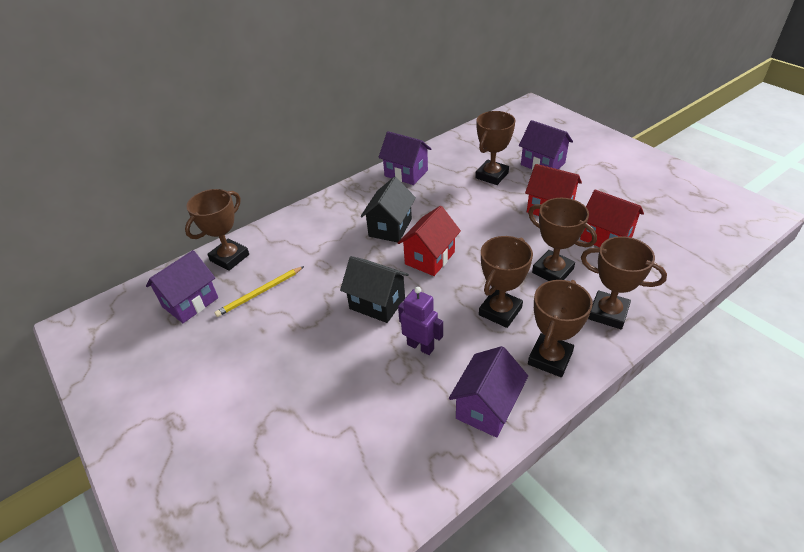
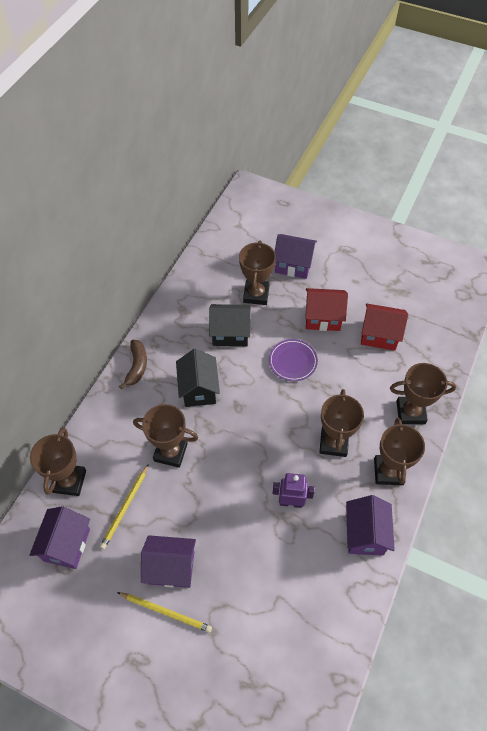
camera: 30 degrees left, 15 degrees up
(231, 391) = (166, 612): none -> yellow pencil
(347, 196) = (137, 366): none -> brown banana
(377, 303) = (234, 475): black house -> black house (230, 334)
(406, 173) = (176, 317): purple house -> purple house (171, 568)
(430, 258) = (251, 410): red house -> none
(497, 233) = (292, 361): none -> purple plate
(552, 271) = (354, 386): brown trophy -> brown trophy (170, 452)

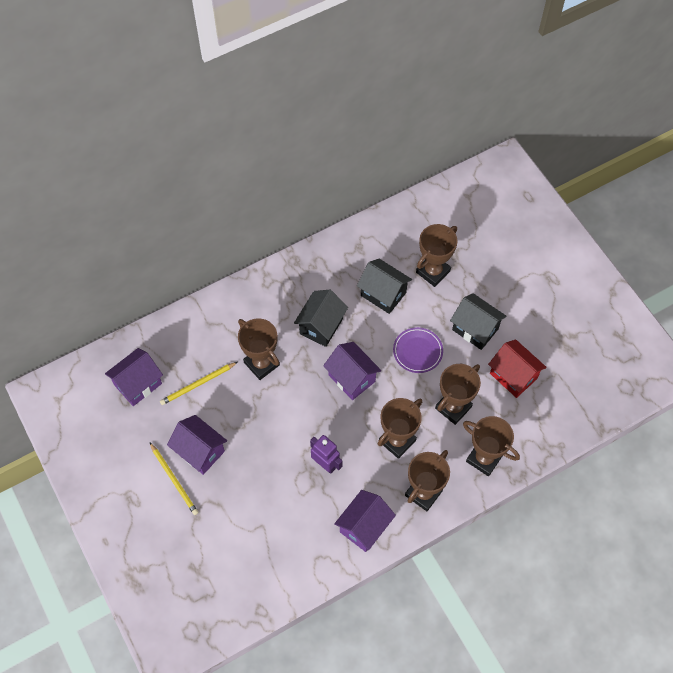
camera: 35 degrees right, 5 degrees up
(69, 481) = (171, 337): brown trophy -> brown trophy (453, 407)
(137, 366) = (285, 275): brown banana -> none
(293, 265) = (488, 264): purple house -> purple house (351, 378)
(322, 318) = (475, 329): red house -> black house

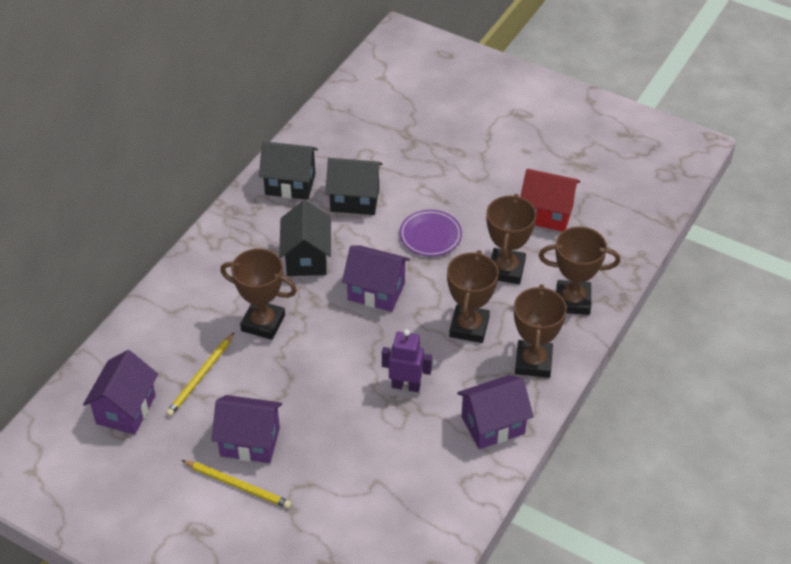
camera: 30 degrees left, 15 degrees down
(364, 527) = (493, 425): purple house -> purple house turned 60 degrees clockwise
(433, 271) = (394, 158): brown trophy -> none
(475, 329) = (476, 190): black house -> black house (290, 184)

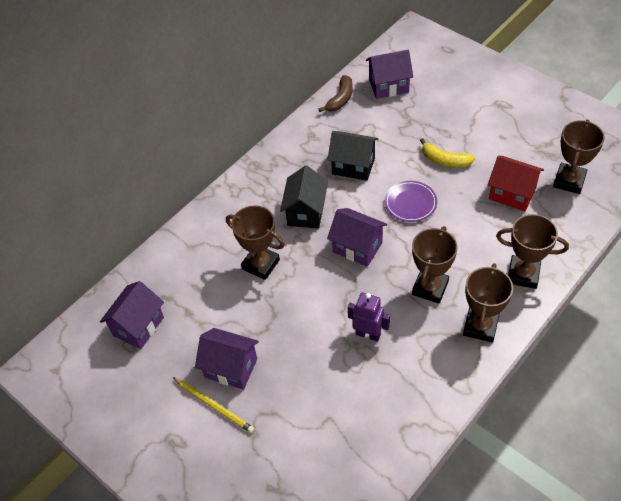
camera: 15 degrees right, 5 degrees up
(200, 377) = (202, 305): yellow pencil -> none
(290, 184) = (304, 148): black house -> none
(325, 123) = (340, 99): none -> brown banana
(463, 183) = (445, 160): none -> yellow banana
(493, 425) = (436, 380): purple house -> purple house (388, 86)
(506, 269) = (469, 240): brown trophy -> brown trophy (569, 181)

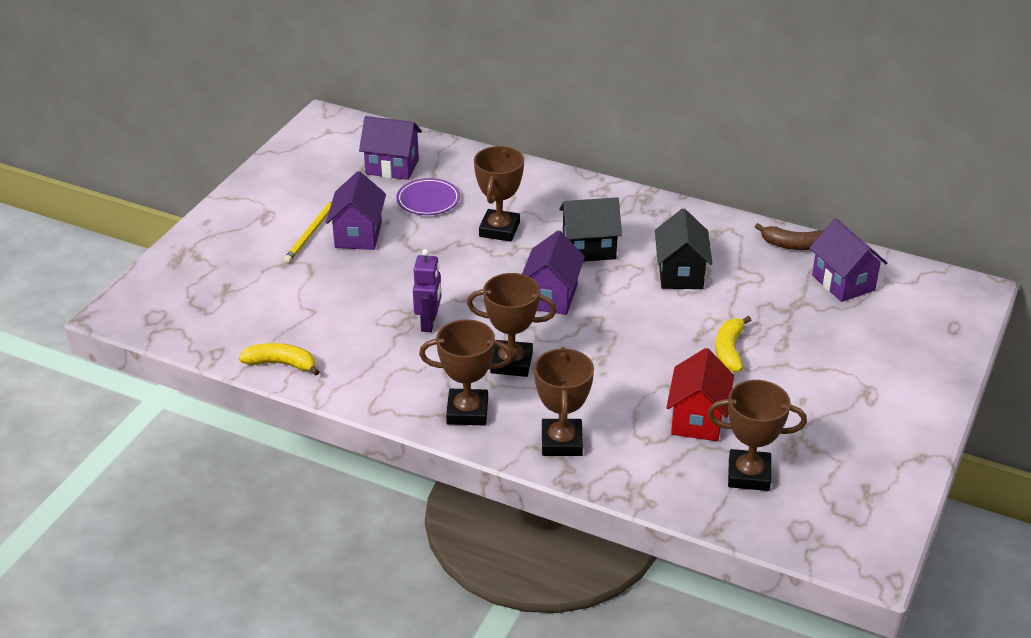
camera: 70 degrees right, 15 degrees down
(394, 453) = (281, 364): none -> yellow banana
(410, 203) = (640, 329): purple plate -> purple plate (428, 200)

